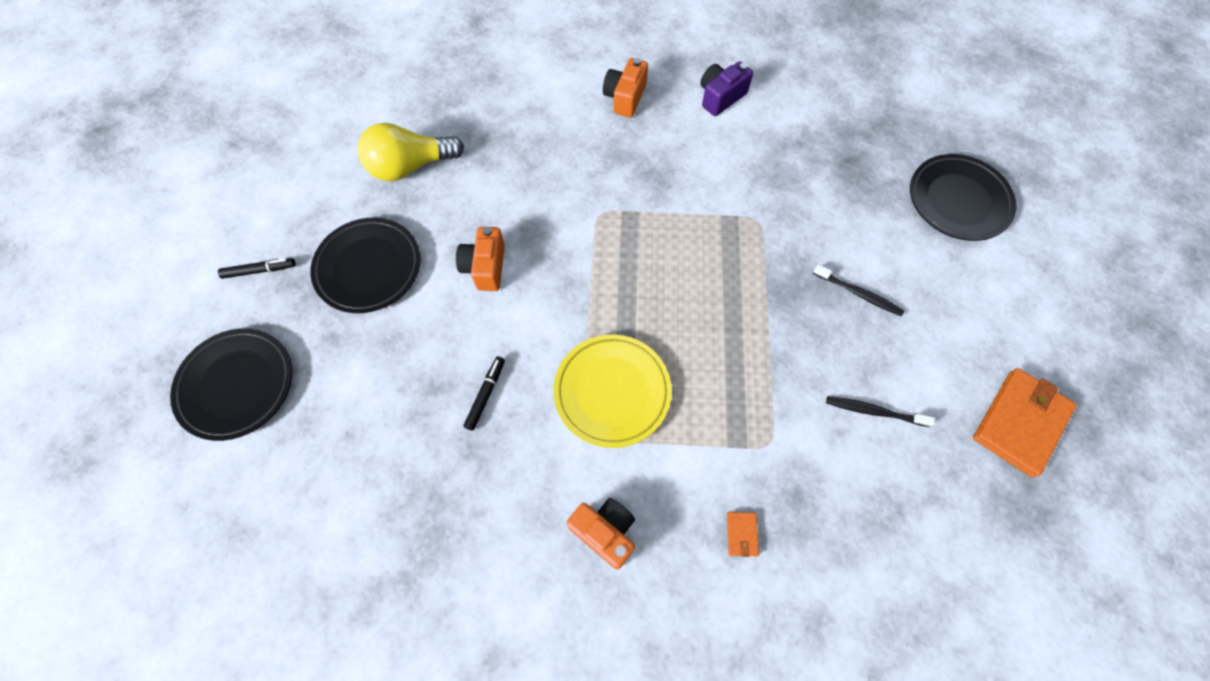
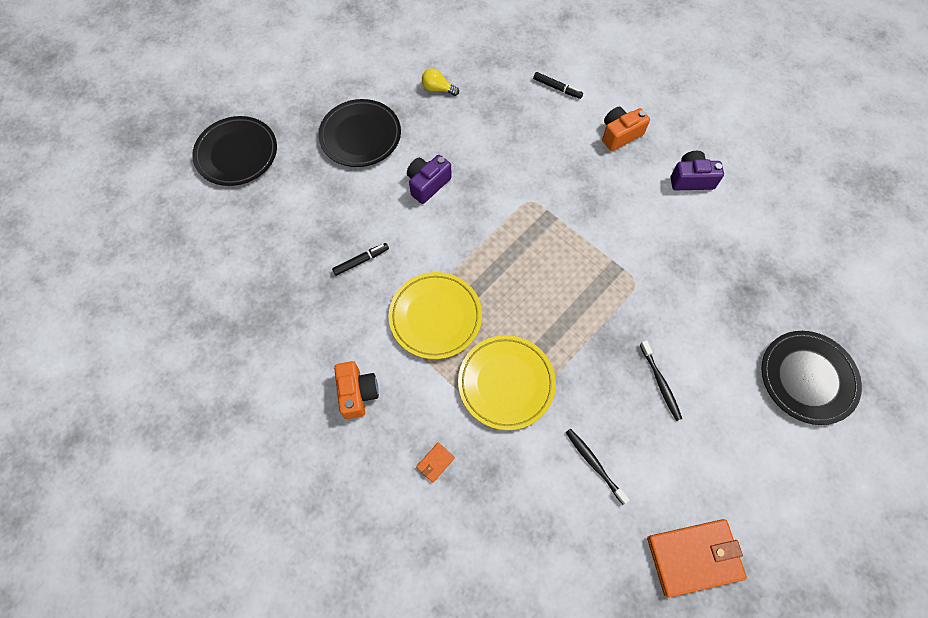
camera: 40 degrees right, 0 degrees up
(259, 270) = (301, 95): black marker -> black marker (557, 88)
(410, 166) = (438, 89): yellow light bulb -> yellow light bulb, size x0.50
(485, 267) = (428, 184): orange camera -> purple camera
(734, 402) = (506, 383): none -> yellow plate

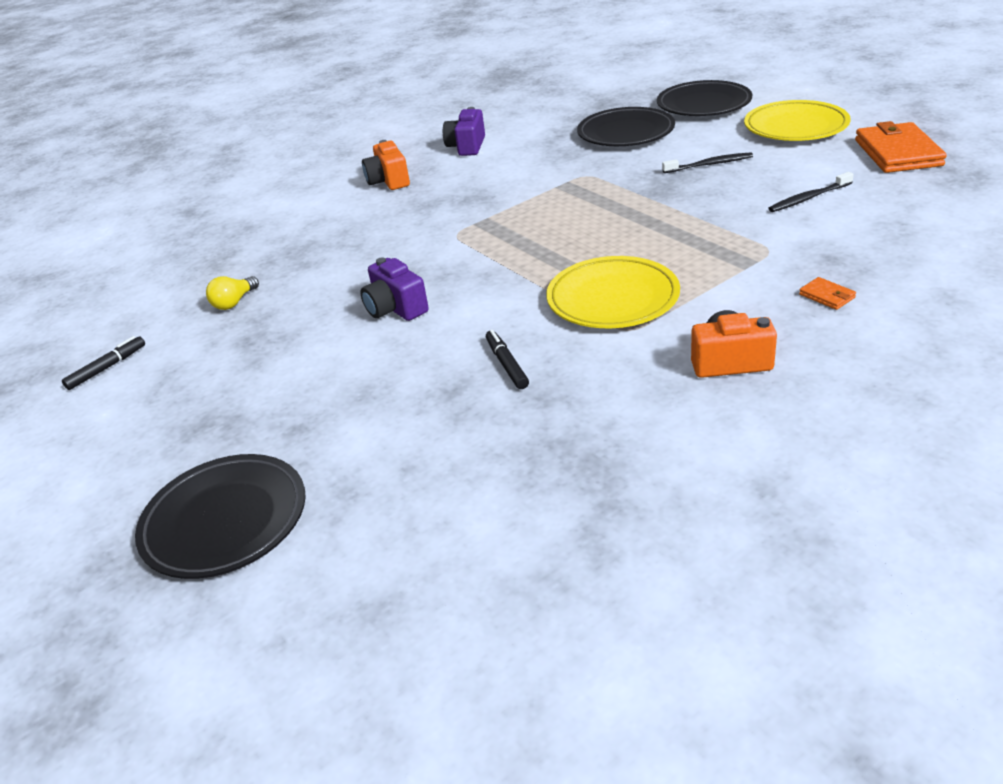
camera: 75 degrees left, 30 degrees down
(360, 136) = (275, 371): black plate -> black plate (625, 133)
(506, 383) = (711, 249): yellow plate -> yellow plate (795, 127)
(557, 88) = (296, 217): black marker -> black marker (107, 368)

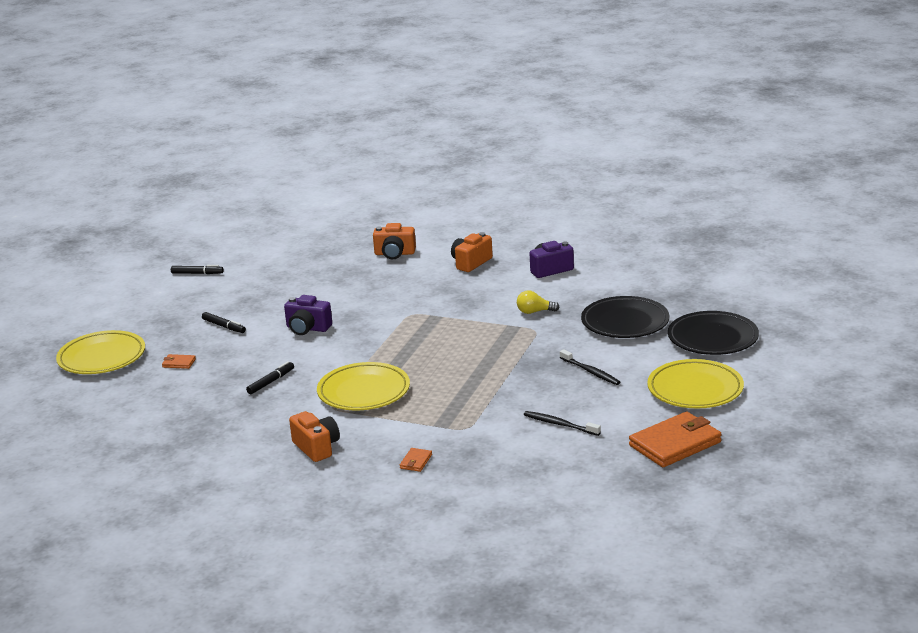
camera: 55 degrees right, 10 degrees down
(225, 521) = (102, 358): black plate -> yellow plate
(234, 302) = (282, 278): yellow light bulb -> yellow light bulb (534, 312)
(296, 218) = (394, 254): none -> orange camera
(296, 374) = (224, 326): none -> black marker
(350, 438) = (179, 363): none -> orange wallet
(395, 308) = (307, 328): purple camera -> purple camera turned 90 degrees counterclockwise

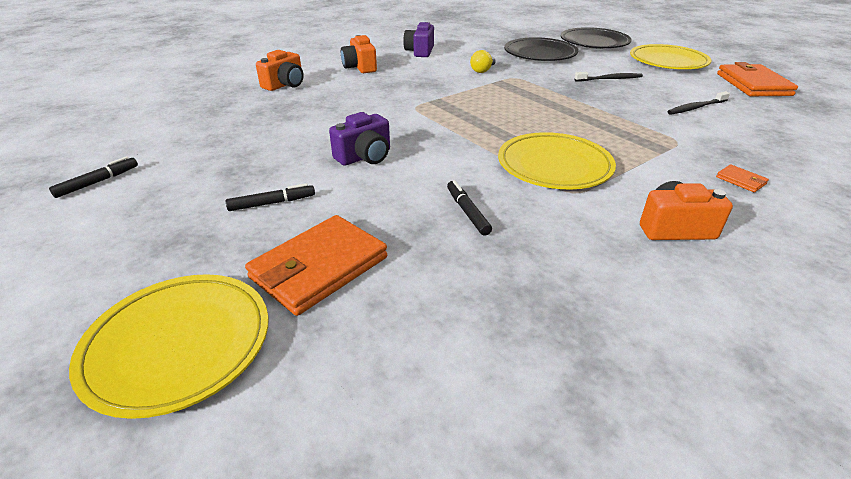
camera: 60 degrees left, 10 degrees up
(179, 363) = (319, 268): orange wallet -> orange wallet, size x2.36

